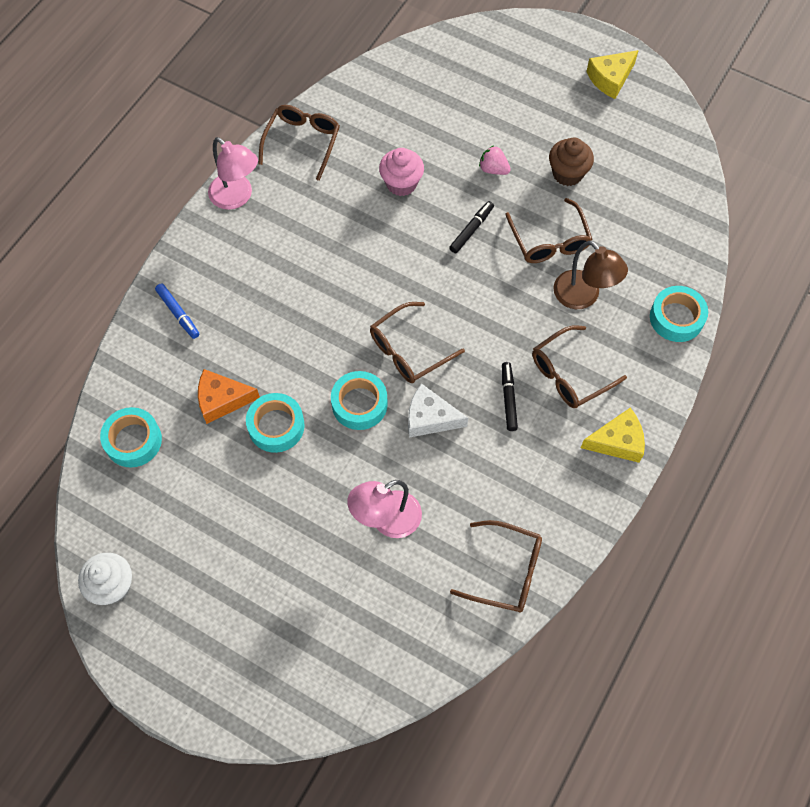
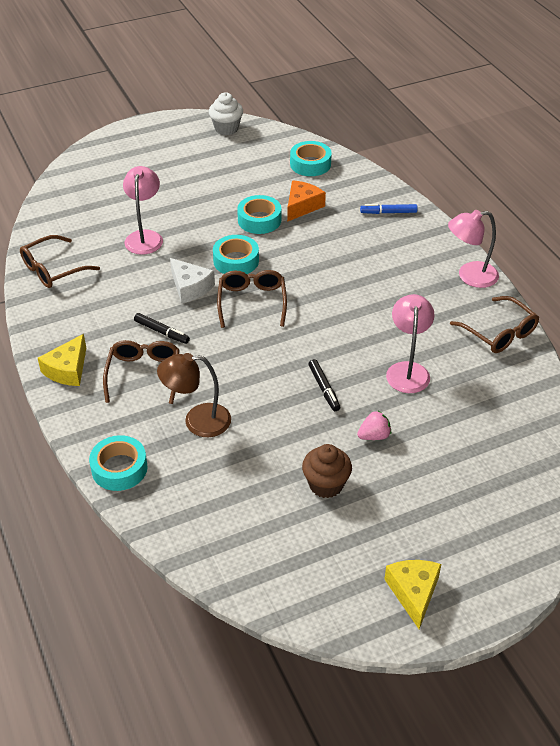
camera: 125 degrees right, 20 degrees down
(401, 183) = (407, 370): pink cupcake -> pink lamp
(430, 418) = (190, 287): white cheese -> white cheese turned 90 degrees clockwise
(549, 240) = (269, 431): brown glasses -> none

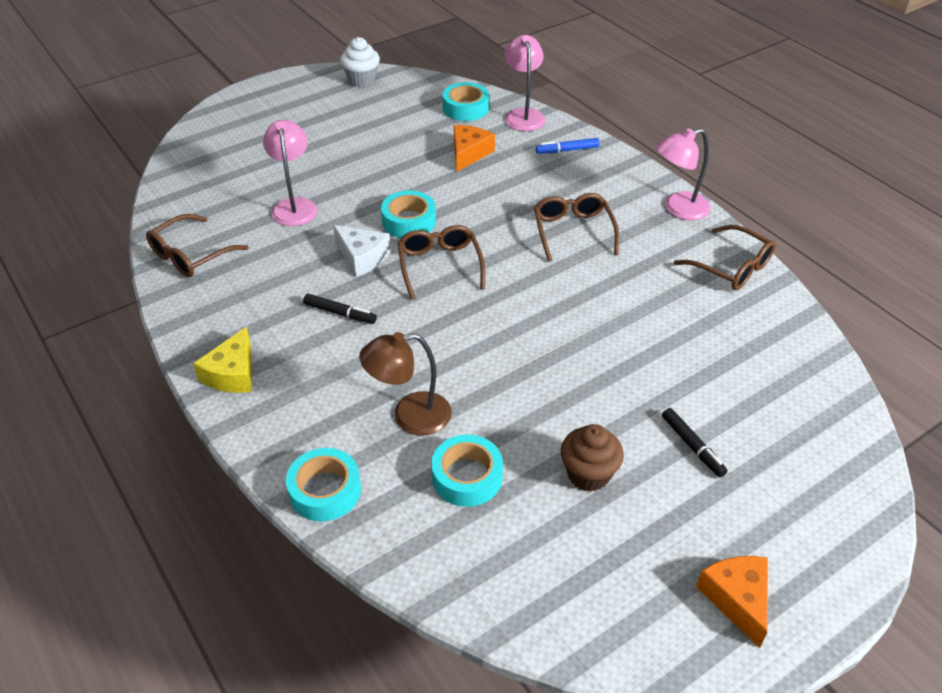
camera: 10 degrees left, 0 degrees up
(144, 374) = (330, 367): brown glasses -> brown glasses (573, 231)
(259, 220) = (424, 173): turquoise tape -> turquoise tape (467, 477)
(324, 388) = (552, 356): black marker -> black marker (692, 446)
(374, 436) = (628, 405): pink strawberry -> none
(407, 370) = (643, 322): pink lamp -> pink lamp (523, 115)
(413, 592) = (737, 599): yellow cheese -> orange cheese

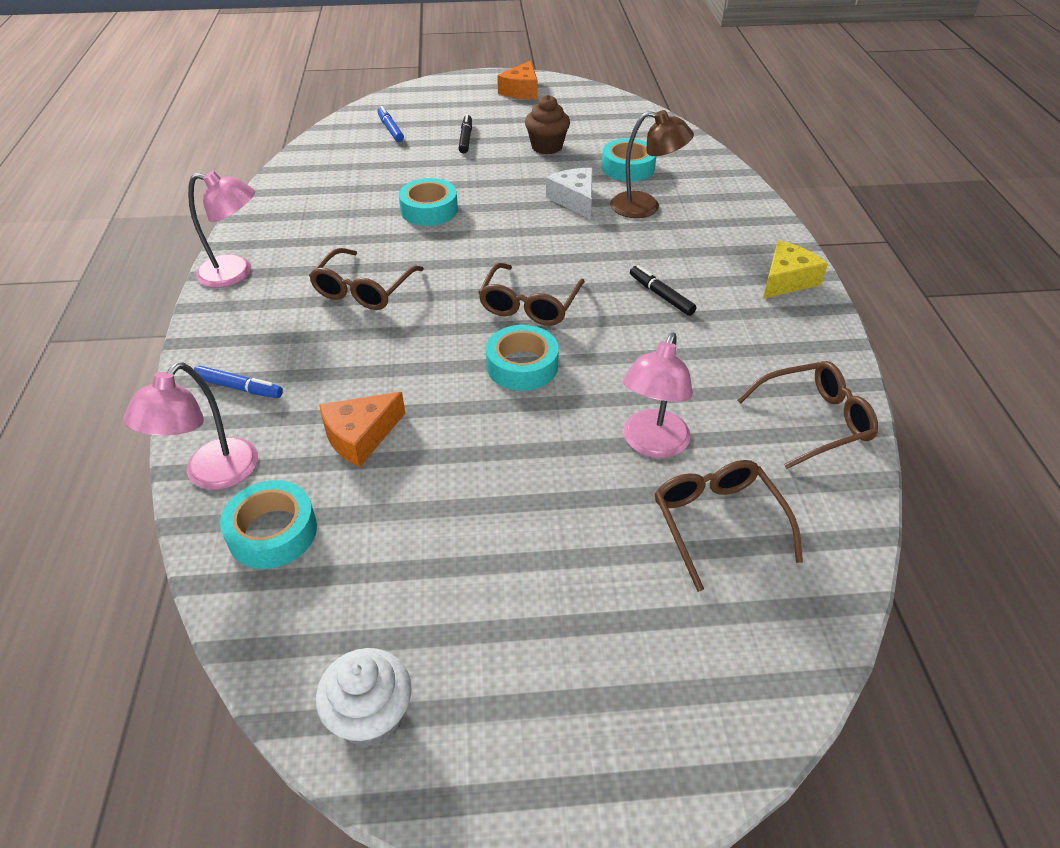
camera: 150 degrees left, 0 degrees up
(325, 491) = (733, 189): turquoise tape -> turquoise tape (429, 210)
(362, 257) = (605, 343): white cheese -> white cheese (574, 200)
(731, 267) = (276, 213): brown glasses -> brown glasses (718, 523)
(791, 424) = (390, 129): none -> blue marker

